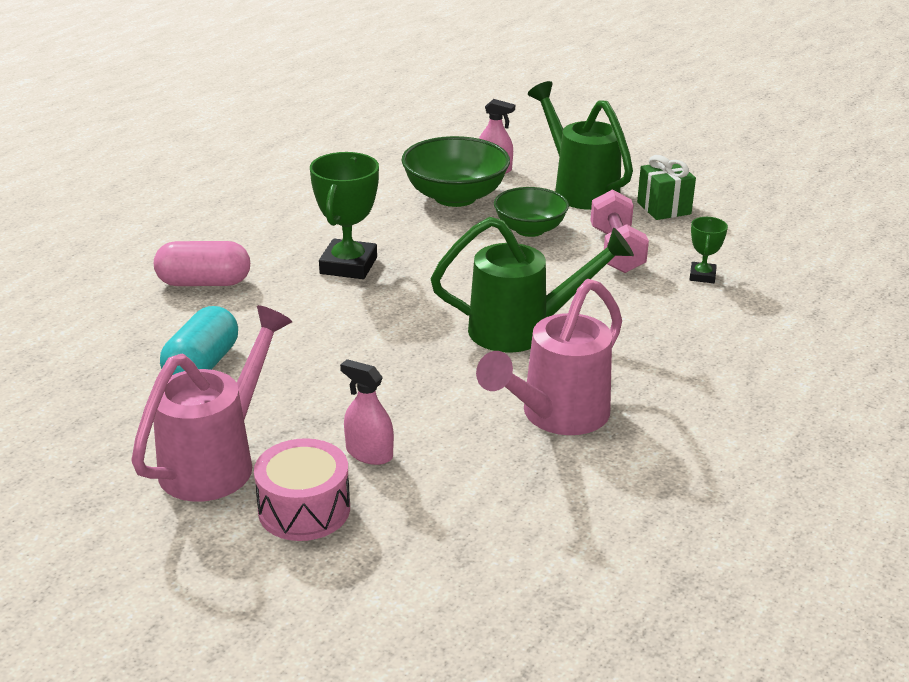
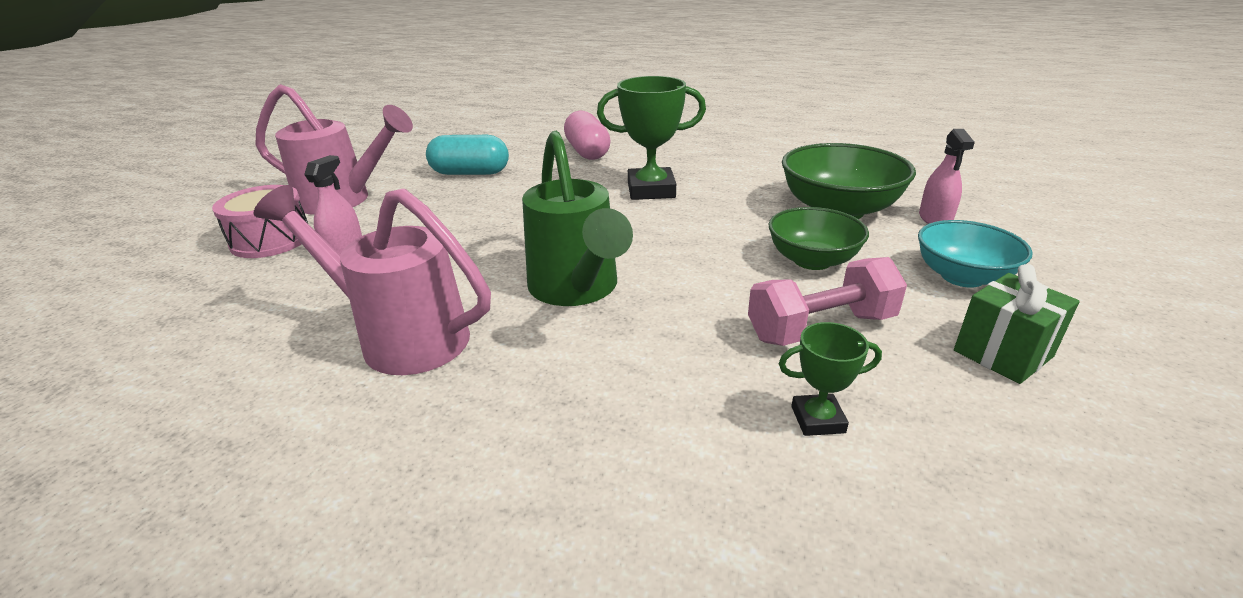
camera: 75 degrees right, 0 degrees up
(579, 189) = (962, 277): green watering can -> turquoise bowl

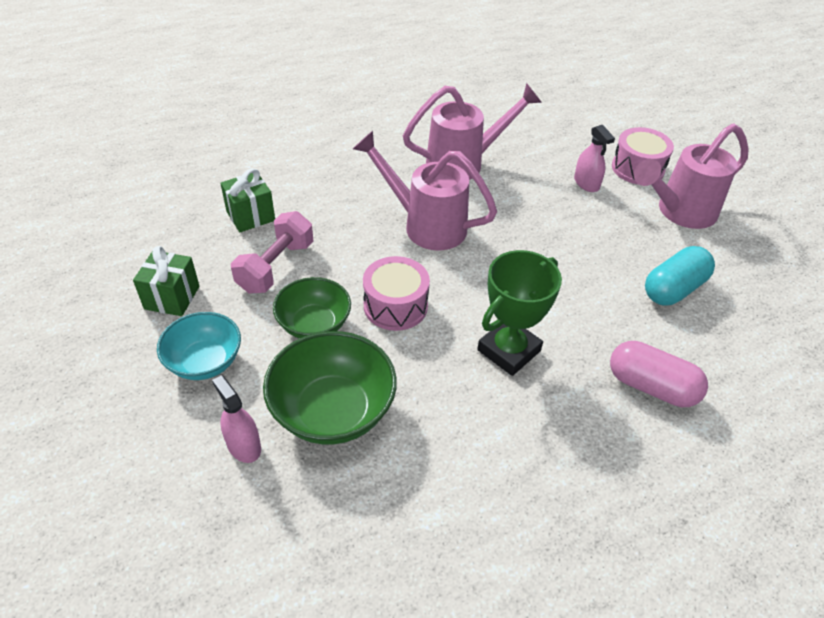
camera: 135 degrees right, 15 degrees up
(577, 290) = (425, 225): green watering can -> pink watering can
(709, 243) = (395, 306): none -> pink drum
(817, 419) = (250, 216): green trophy -> green gift

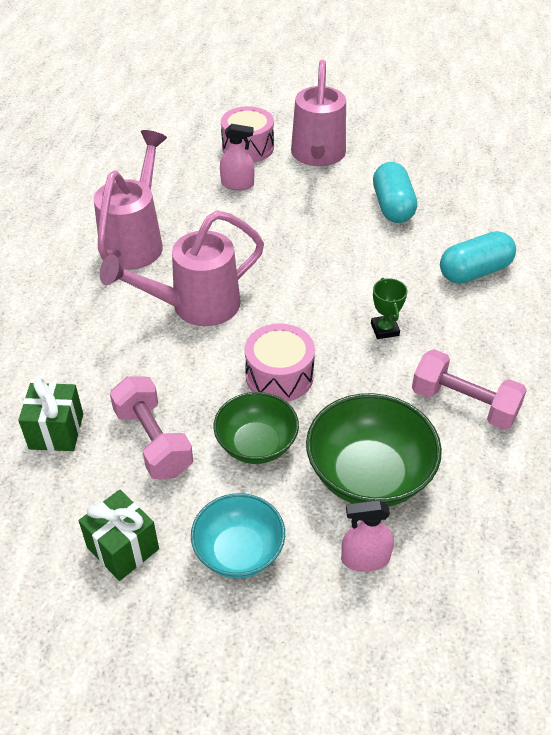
camera: 55 degrees left, 0 degrees up
(467, 448) = (464, 404): none -> pink dumbbell
(508, 350) = (384, 329): green trophy -> green trophy, size x0.53
(651, 386) = (474, 272): pink capsule -> turquoise capsule

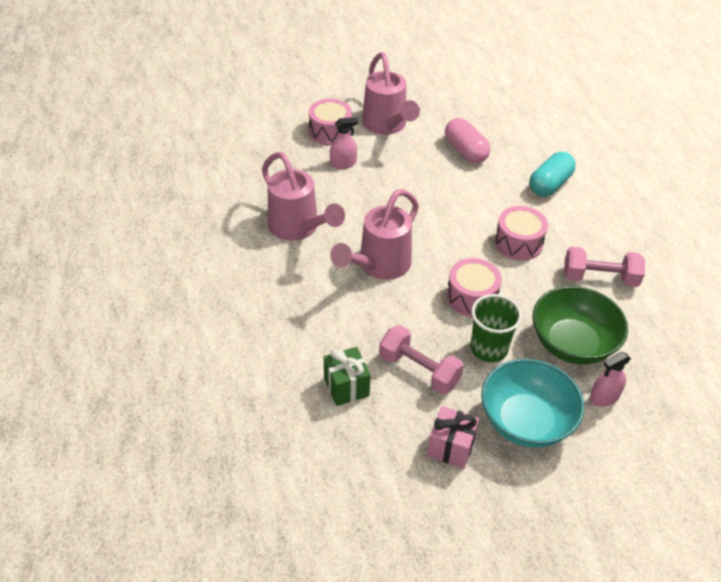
camera: 25 degrees left, 0 degrees up
(123, 548) = (451, 447): green gift -> pink gift
(136, 240) = (299, 229): pink watering can -> pink watering can turned 150 degrees clockwise
(239, 551) = (526, 421): turquoise bowl -> turquoise bowl, size x1.51
(256, 444) = (489, 349): green bowl -> green cup
(384, 329) = (518, 243): green trophy -> pink drum
(392, 206) = (465, 151): turquoise capsule -> pink capsule

